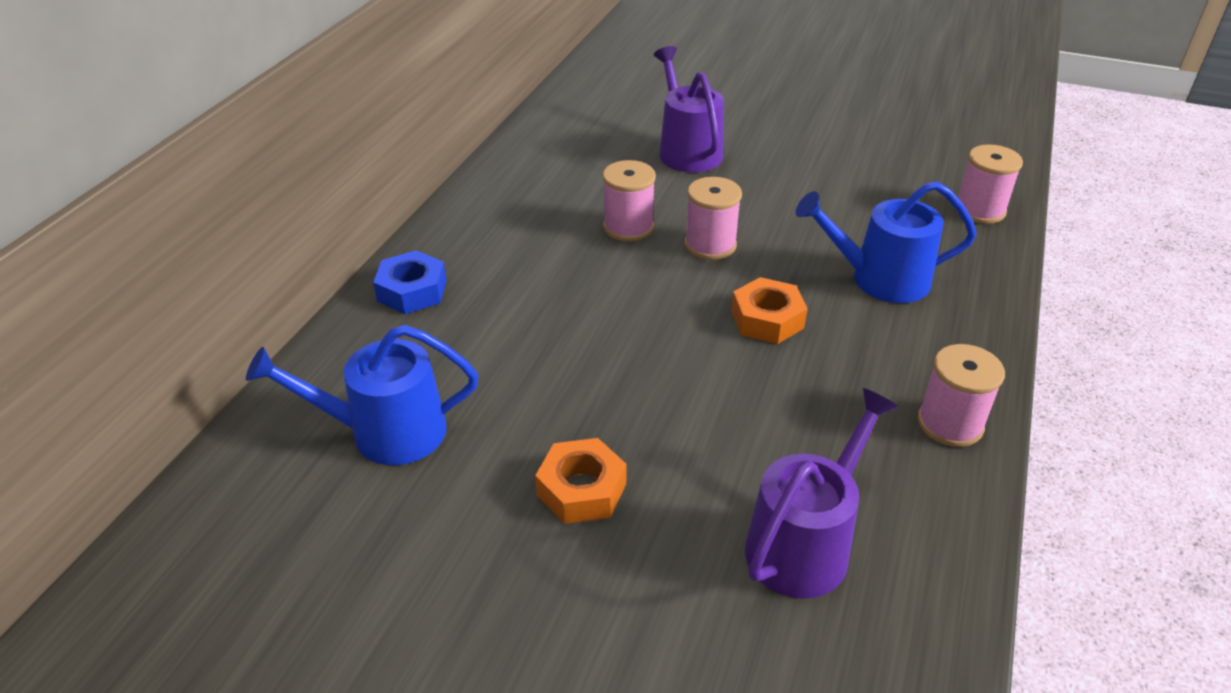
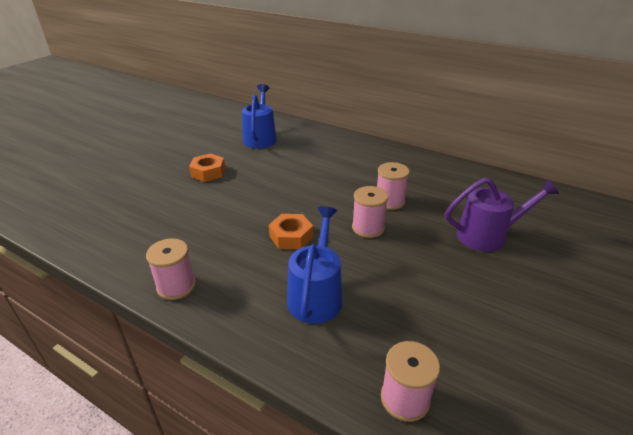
camera: 100 degrees right, 5 degrees down
(412, 291) = (343, 143): blue nut -> none
(804, 543) = (143, 219): purple watering can -> none

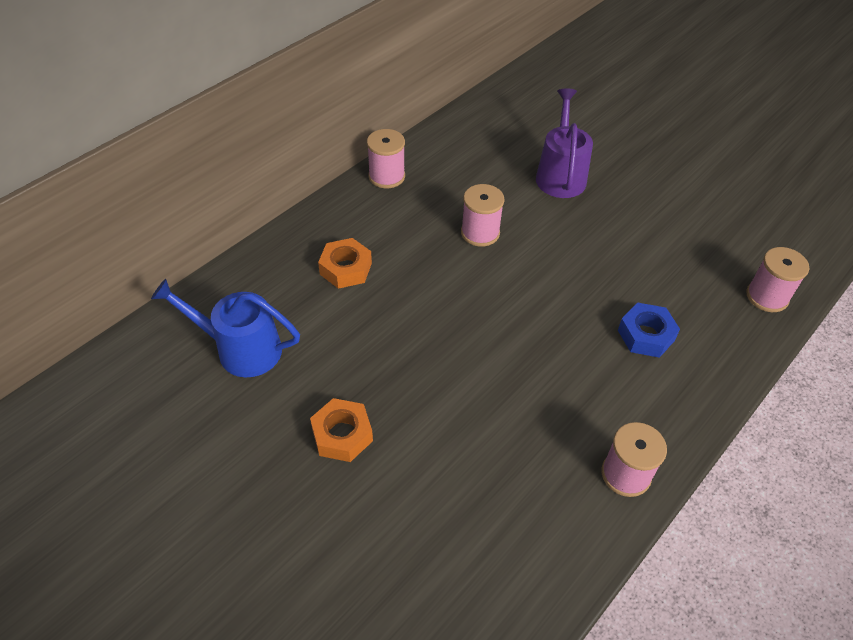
camera: 80 degrees left, 15 degrees up
(291, 236) = (539, 343): orange nut -> orange nut (346, 269)
(316, 295) = (646, 335): blue watering can -> blue nut
(368, 228) = (532, 266): pink spool -> pink spool (386, 176)

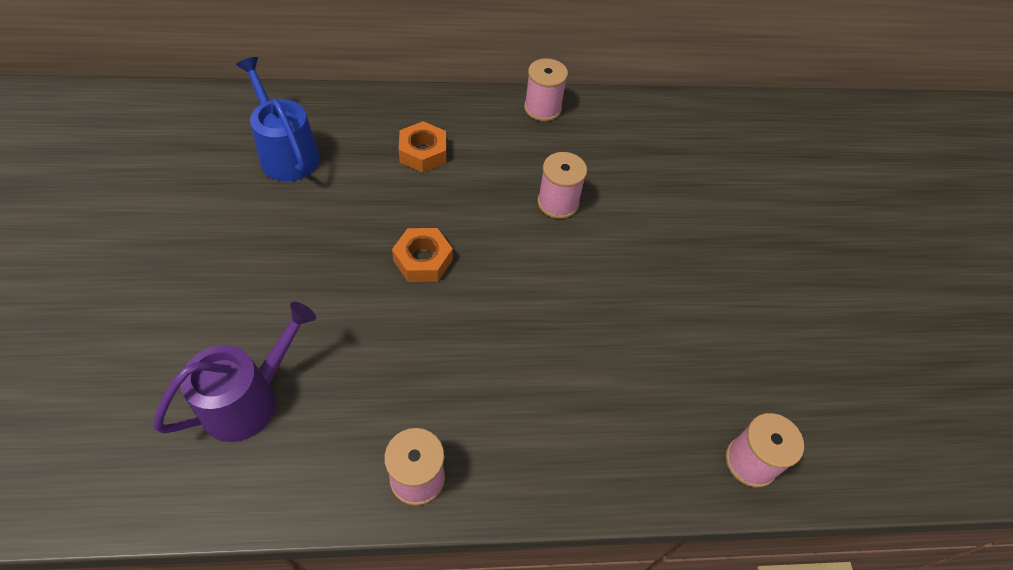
camera: 40 degrees right, 5 degrees up
(342, 435) = (270, 262): orange nut -> orange nut (423, 260)
(560, 175) = (691, 208): purple watering can -> purple watering can (248, 399)
(646, 335) = (586, 392): blue nut -> none

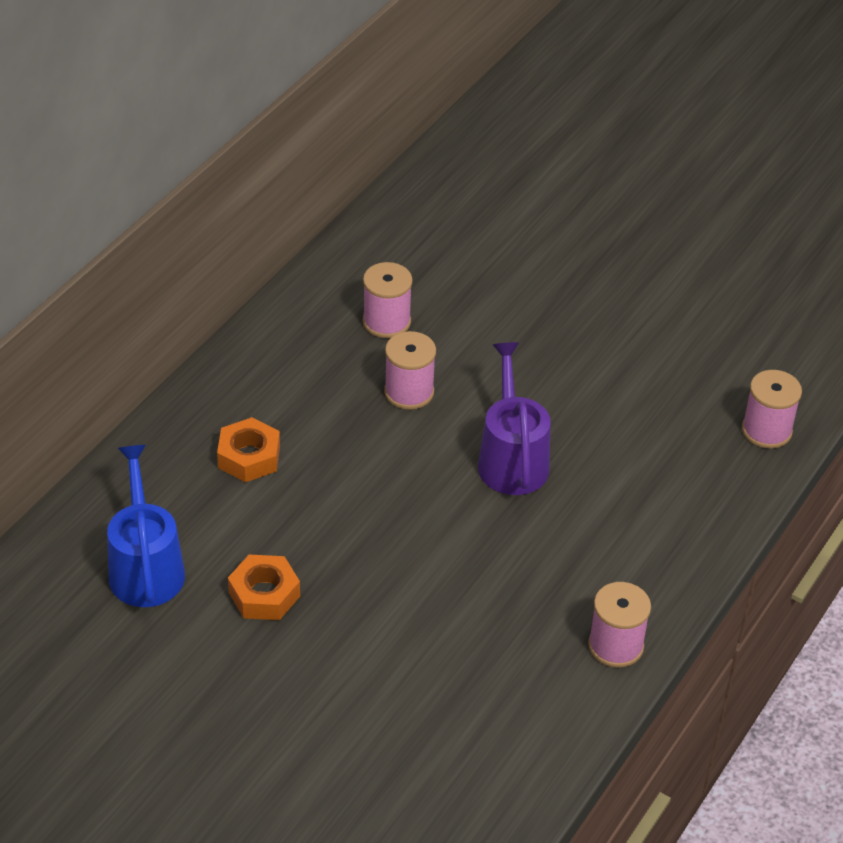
camera: 50 degrees left, 10 degrees down
(248, 399) = (442, 728): purple watering can -> purple watering can (512, 459)
(286, 153) = (145, 568): blue watering can -> blue watering can turned 75 degrees clockwise
(423, 260) = (390, 528): orange nut -> orange nut (264, 594)
(542, 108) = (274, 331): pink spool -> pink spool (386, 322)

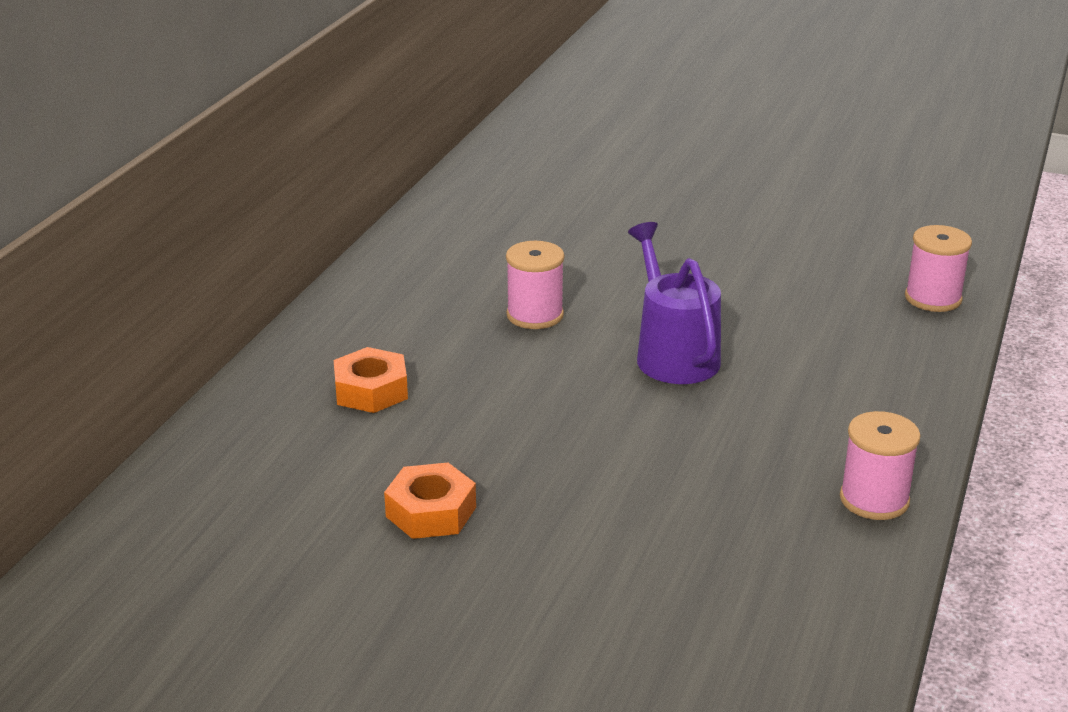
camera: 10 degrees left, 15 degrees down
(145, 568) = (273, 507): blue watering can -> none
(386, 322) = (488, 264): pink spool -> none

